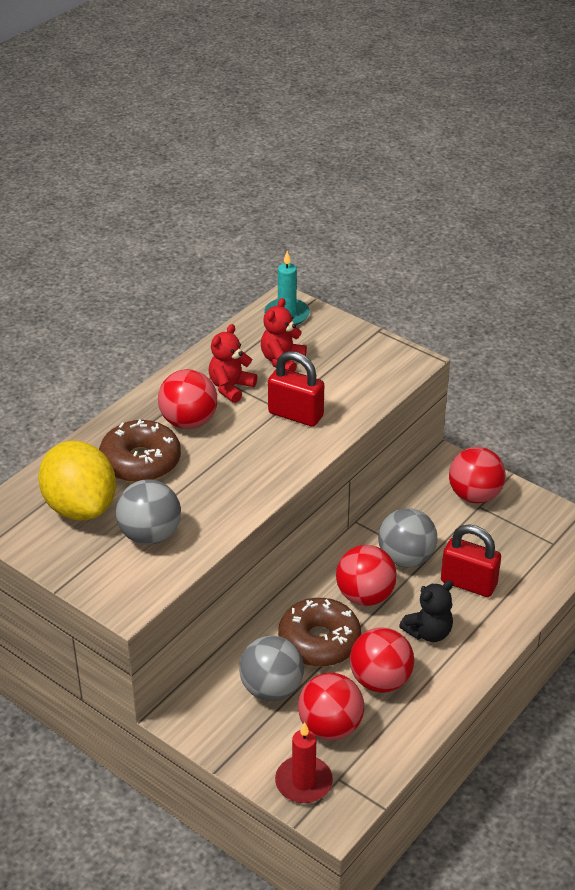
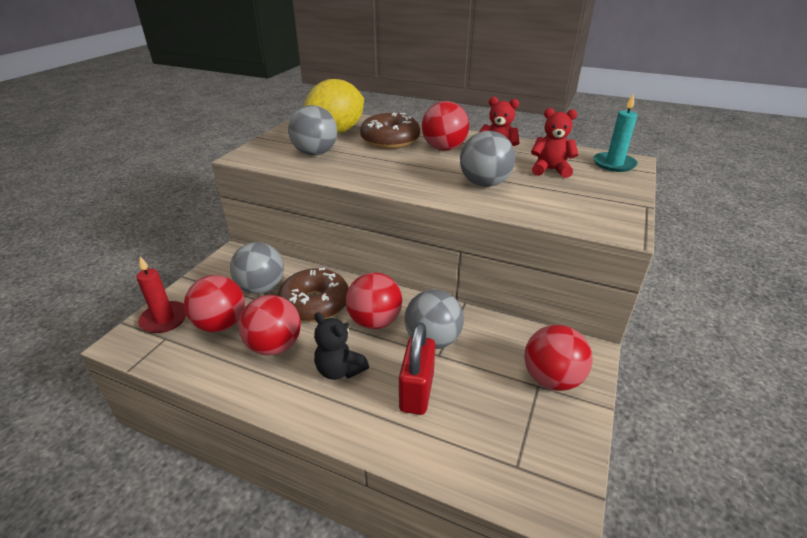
camera: 75 degrees right, 5 degrees down
(295, 415) = (484, 184): red padlock -> grey ball

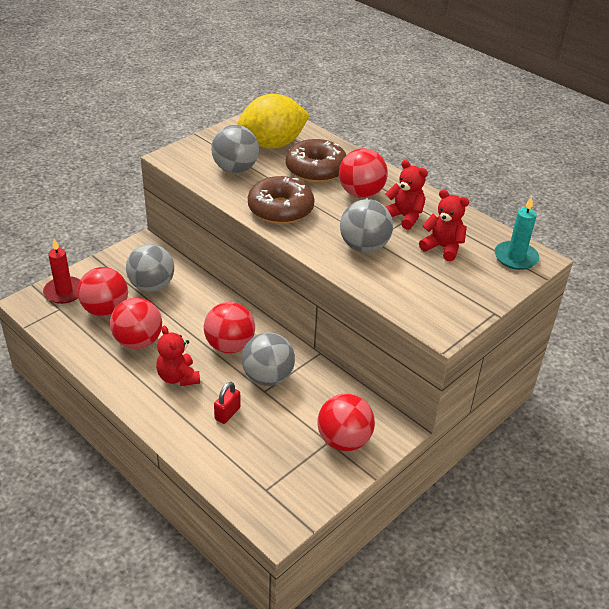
camera: 20 degrees right, 5 degrees up
(315, 304) = (189, 314): brown donut -> brown donut (280, 209)
(339, 370) = (178, 377): black teddy bear -> red teddy bear
(416, 392) = (227, 413): red padlock -> red padlock, size x0.58

